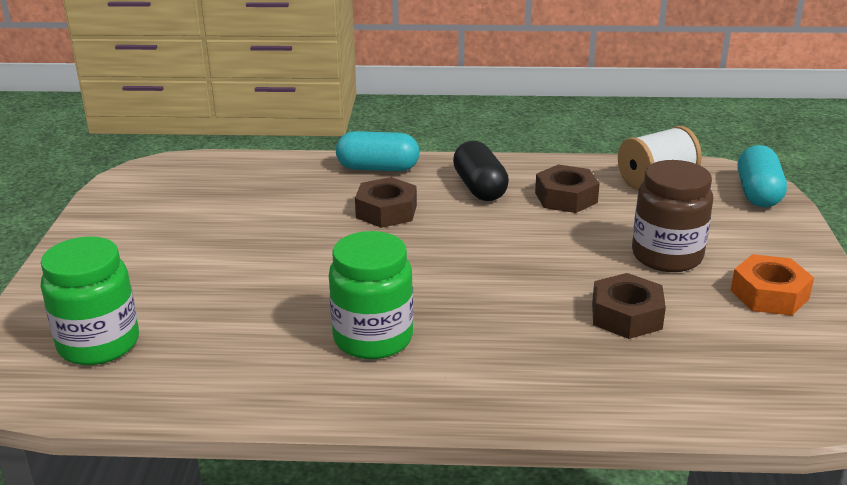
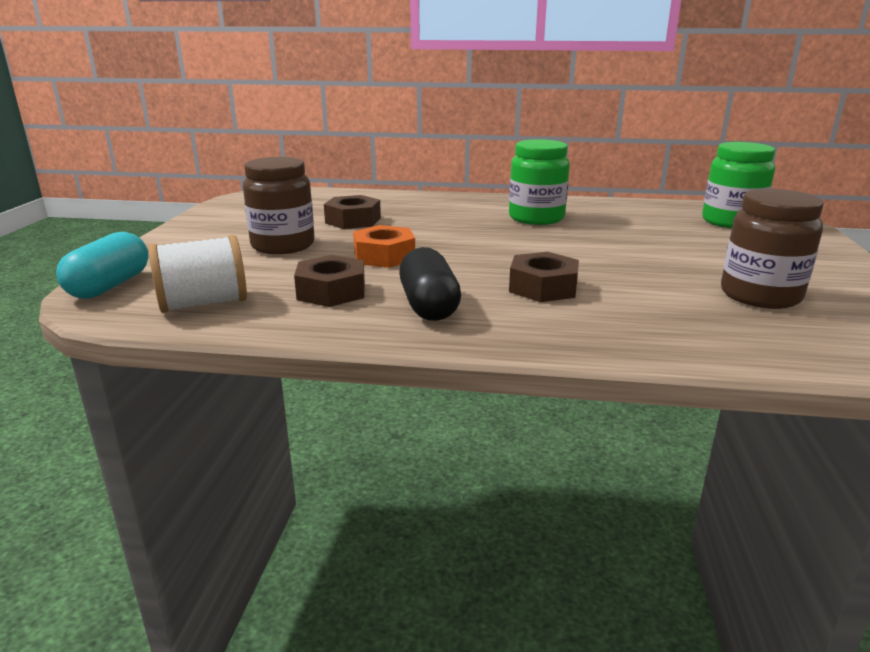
camera: 175 degrees left, 5 degrees down
(203, 212) = (760, 296): none -> brown jar
(378, 168) = (567, 337): turquoise capsule -> none
(769, 294) = (235, 225): orange nut -> orange nut (384, 256)

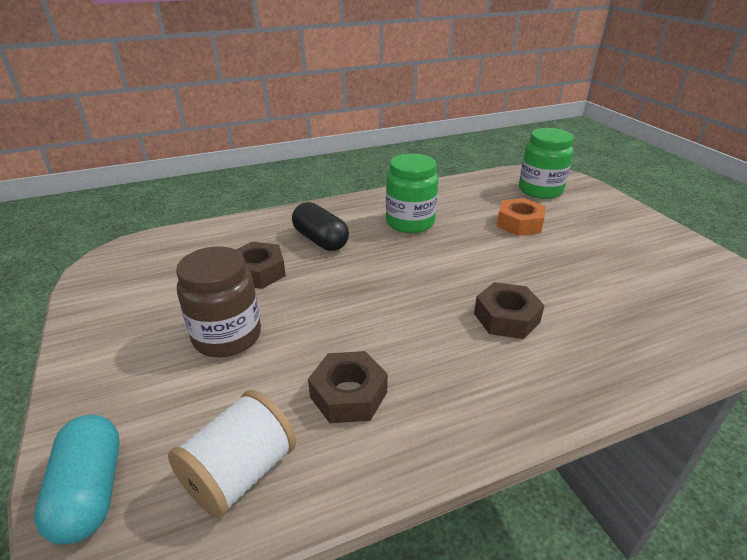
camera: 30 degrees left, 10 degrees up
(384, 256) = (341, 319): orange nut -> orange nut (519, 223)
(429, 306) = (451, 380): black capsule -> black capsule (320, 240)
(760, 296) = (639, 275): brown jar -> none

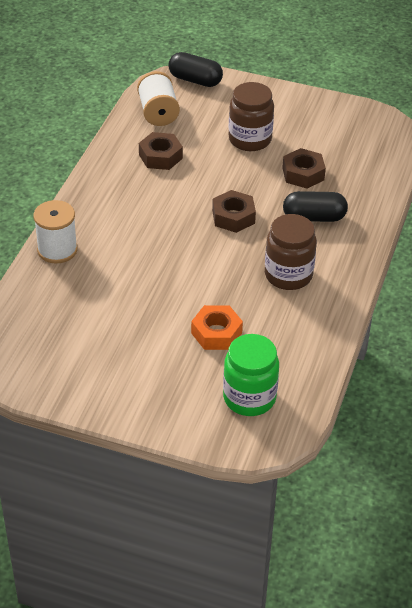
camera: 130 degrees right, 10 degrees up
(91, 491) = (195, 80): turquoise capsule -> black capsule
(410, 222) = (288, 275): green jar -> brown jar
(506, 318) = (138, 241): brown nut -> brown nut (233, 217)
(620, 368) = (57, 250): none -> white spool

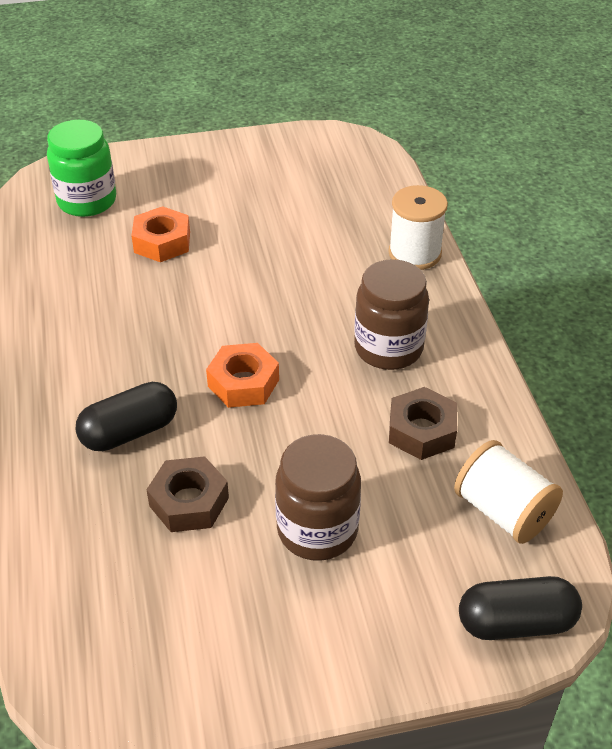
camera: 150 degrees right, 0 degrees up
(233, 217) = (243, 383): brown nut -> orange nut
(288, 275) = (119, 336): brown jar -> brown jar (388, 348)

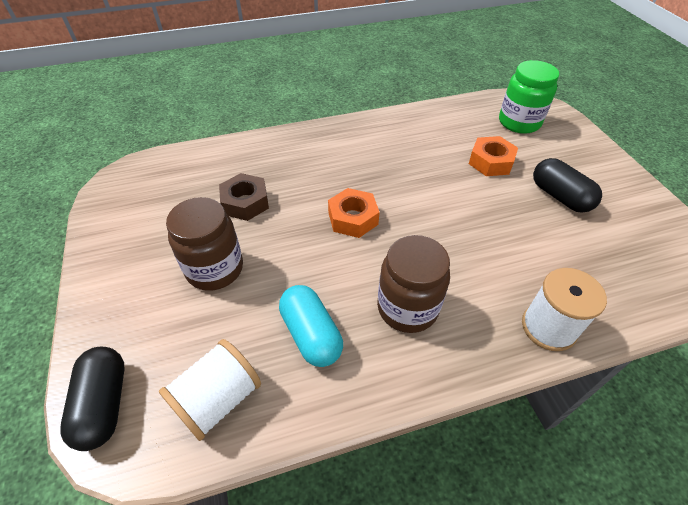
camera: 85 degrees right, 5 degrees up
(129, 432) = (303, 170): black capsule -> black capsule (560, 196)
(421, 431) = (311, 334): brown nut -> turquoise capsule

